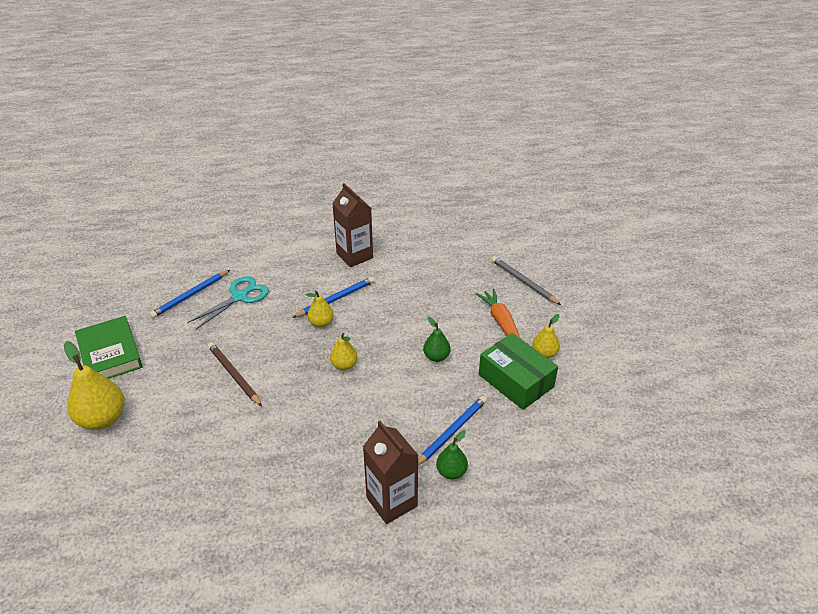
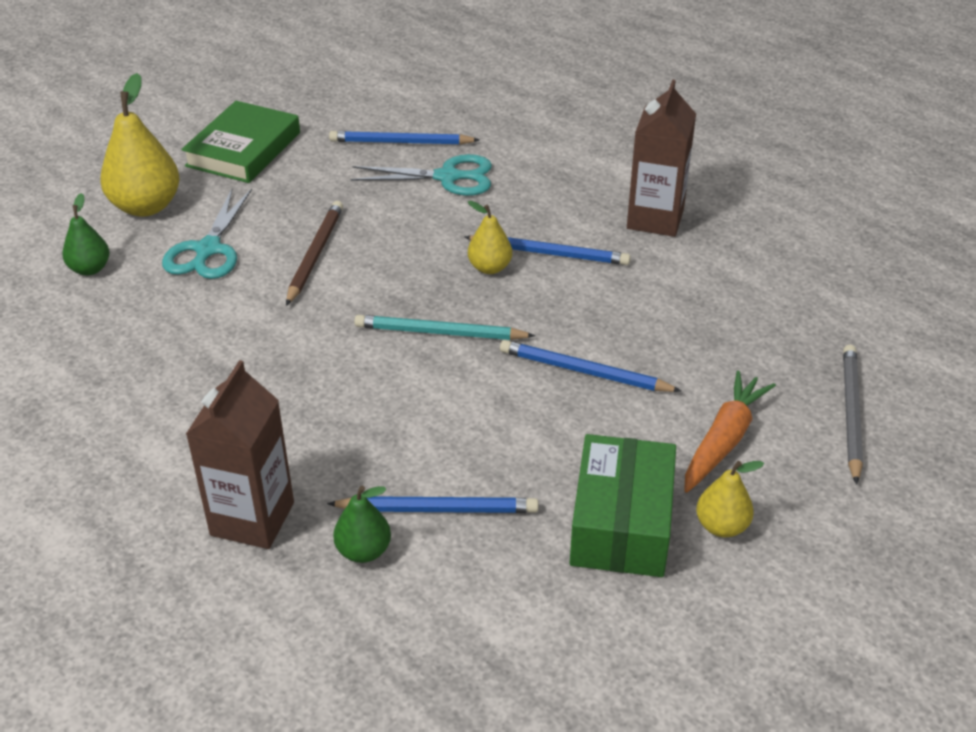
camera: 50 degrees right, 0 degrees up
(175, 413) = (208, 250): none -> turquoise scissors
(344, 365) = (440, 333): yellow pear -> turquoise pencil
(421, 336) = (584, 372): none -> blue pencil
(436, 357) = (563, 410): green pear -> green pear (90, 269)

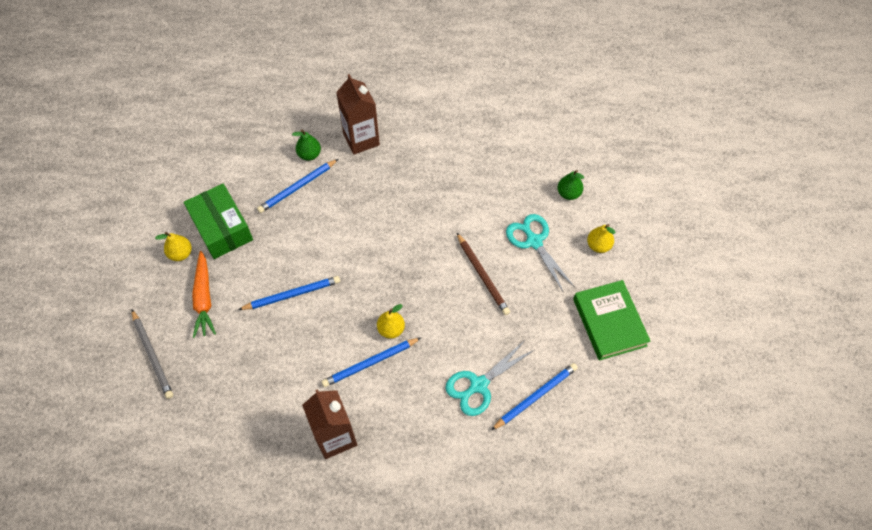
camera: 140 degrees right, 20 degrees up
(146, 206) = (598, 245): yellow pear -> yellow pear, size x0.56
(440, 333) = (376, 270): turquoise pencil -> none

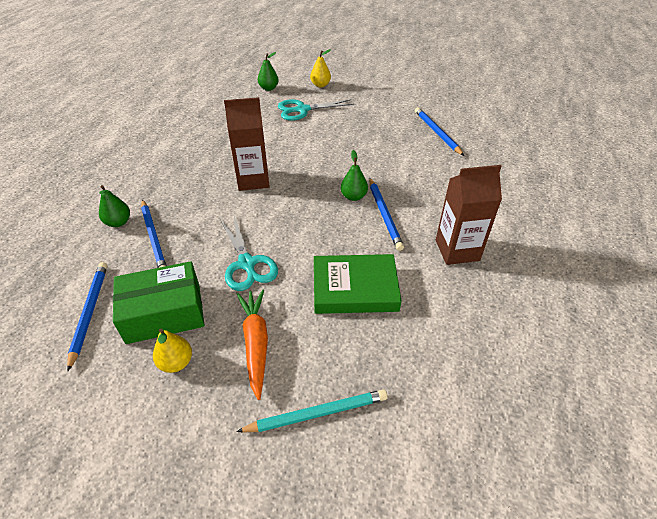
camera: 75 degrees left, 15 degrees down
(152, 355) = (316, 413): grey pencil -> turquoise pencil
(204, 298) = (256, 343): orange carrot -> orange carrot turned 105 degrees counterclockwise
(292, 294) = (286, 260): blue pencil -> blue pencil (89, 313)
(361, 139) = (130, 183): brown carton -> brown carton (253, 180)
(391, 329) = (353, 196): yellow pear -> green pear
(478, 385) = (421, 157): turquoise scissors -> turquoise scissors (247, 264)
(482, 275) = (321, 138): brown pencil -> none
(609, 322) = (385, 92): green book -> green book (355, 288)

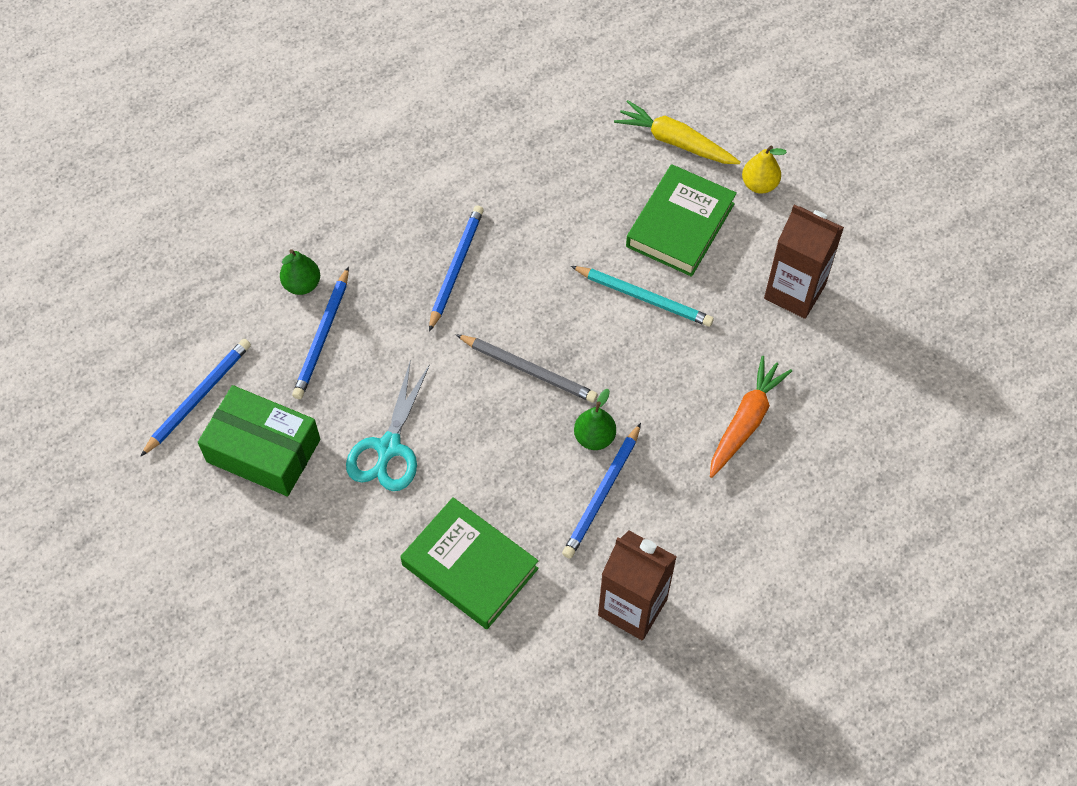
camera: 40 degrees right, 15 degrees up
(176, 362) = (235, 518): yellow pear -> none
(253, 180) = (499, 320): brown carton -> brown carton (794, 292)
(256, 343) = (319, 554): orange carrot -> orange carrot (745, 421)
(268, 88) = (675, 142): green pear -> yellow carrot
(290, 190) = (528, 369): none -> grey pencil
(302, 110) = (680, 225): turquoise scissors -> green book
(316, 413) = (311, 667): turquoise pencil -> turquoise pencil (644, 297)
(437, 133) = (826, 406): blue pencil -> blue pencil (455, 268)

